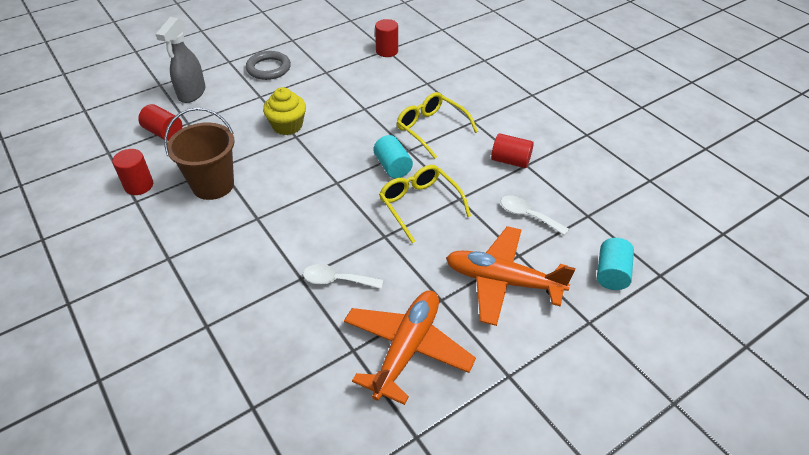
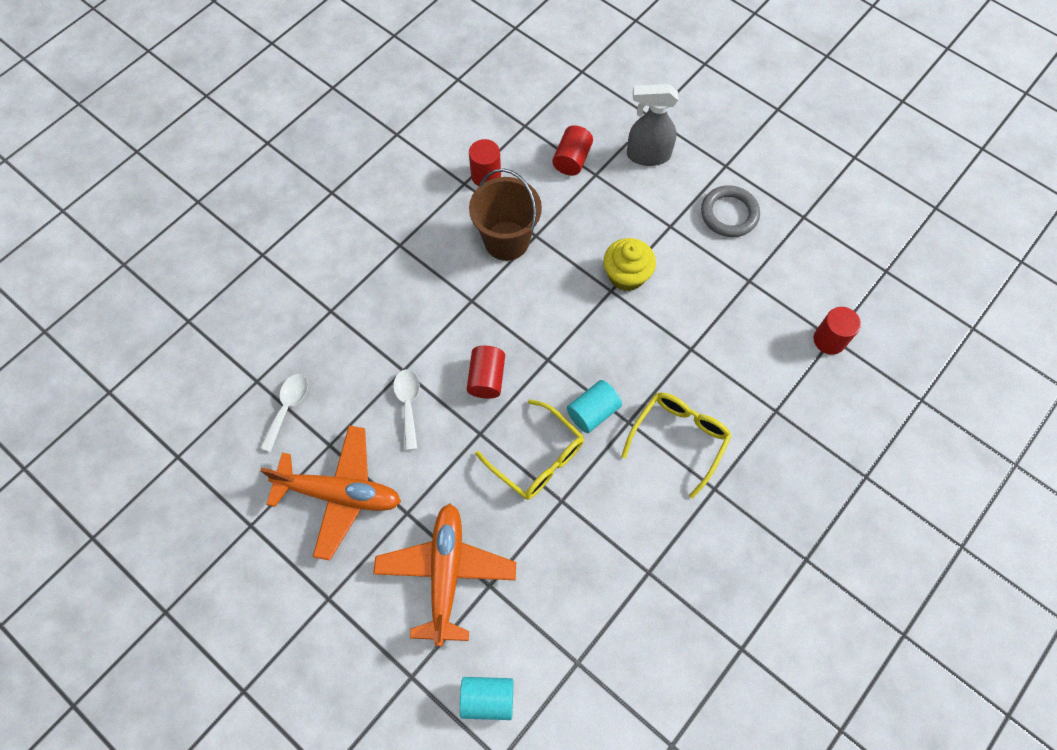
camera: 75 degrees right, 20 degrees up
(419, 205) = (537, 458): yellow glasses -> yellow glasses turned 90 degrees clockwise
(510, 161) = (649, 550): red cylinder -> red cylinder (486, 378)
(527, 215) = (556, 587): white spoon -> white spoon (288, 407)

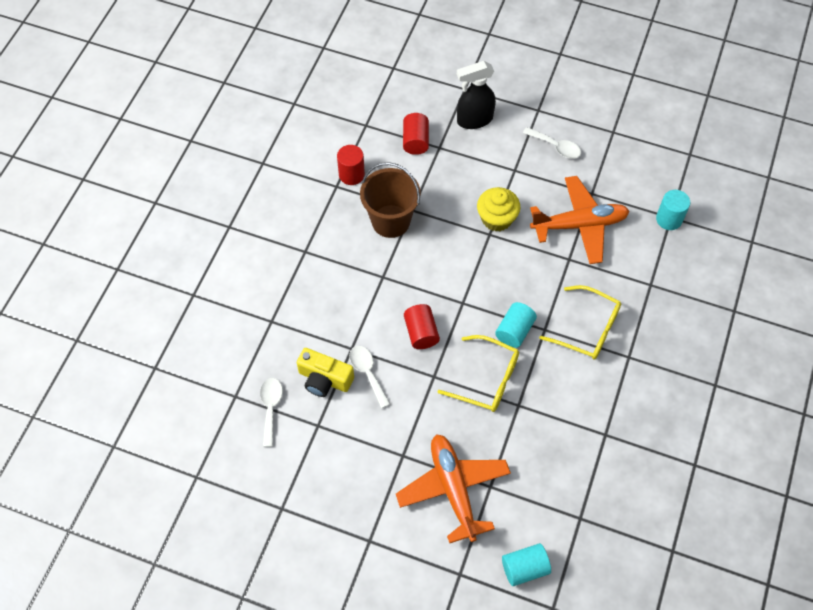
camera: 20 degrees left, 5 degrees down
(340, 494) = (343, 459): orange plane -> orange plane (579, 225)
(358, 395) = (324, 379): none -> yellow camera
(647, 155) = (474, 120): grey spray bottle -> black spray bottle
(679, 439) = (588, 329): yellow glasses -> yellow glasses turned 105 degrees clockwise
(729, 214) = (556, 147): grey ring -> white spoon
(829, 340) = (669, 219): red cylinder -> turquoise cylinder

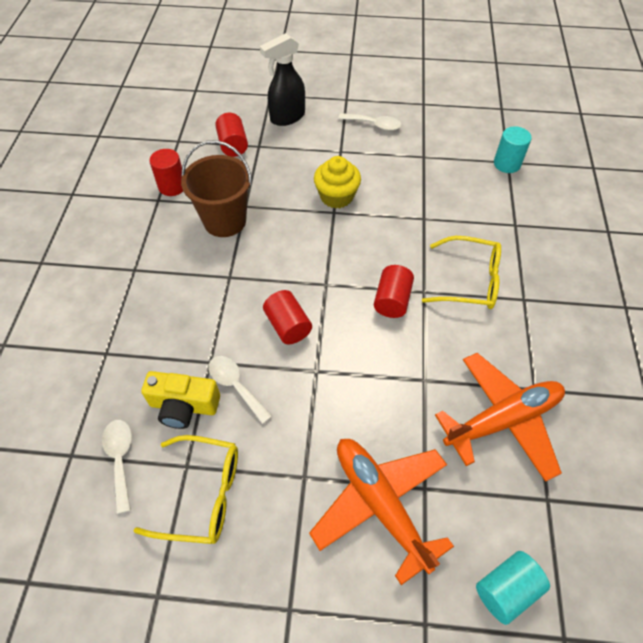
camera: 15 degrees left, 5 degrees down
(487, 379) = (379, 360): yellow glasses -> yellow glasses (202, 494)
(514, 331) = (392, 300): turquoise cylinder -> red cylinder
(579, 225) = (422, 186): orange plane -> orange plane (502, 420)

